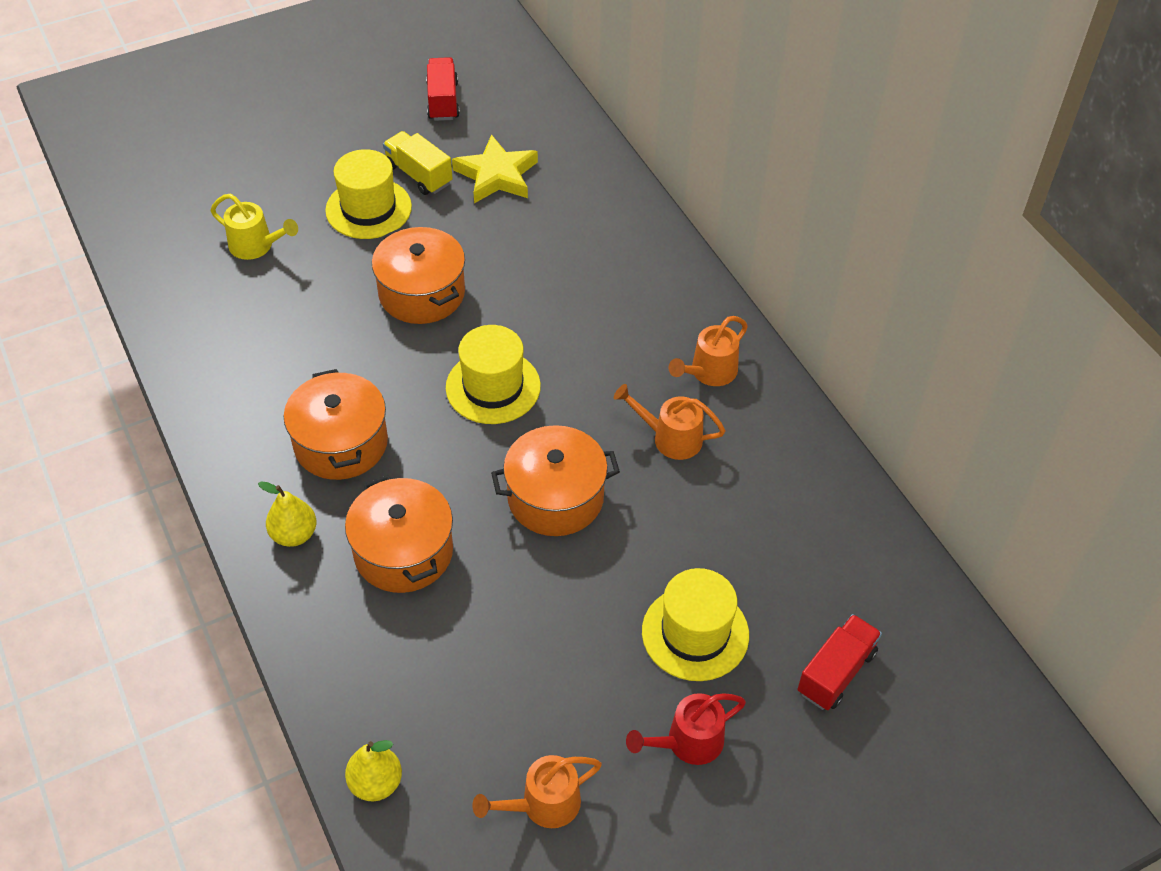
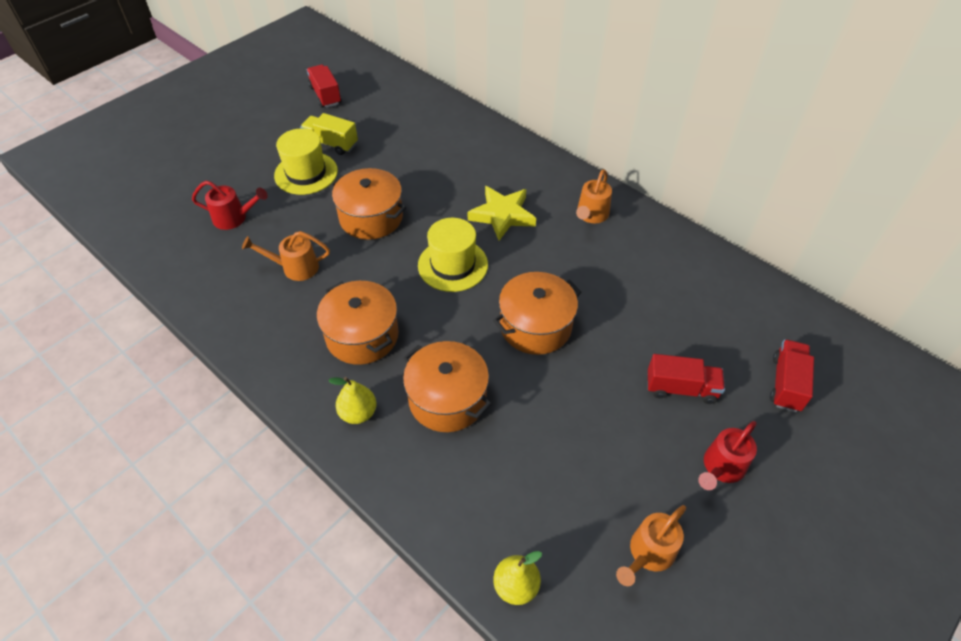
camera: 20 degrees left, 0 degrees up
(257, 246) = (235, 218): yellow watering can -> red watering can
(496, 175) = (385, 131): yellow star -> yellow star (502, 215)
(670, 438) = (589, 263): orange watering can -> orange watering can (294, 268)
(695, 633) = (681, 388): yellow hat -> red truck

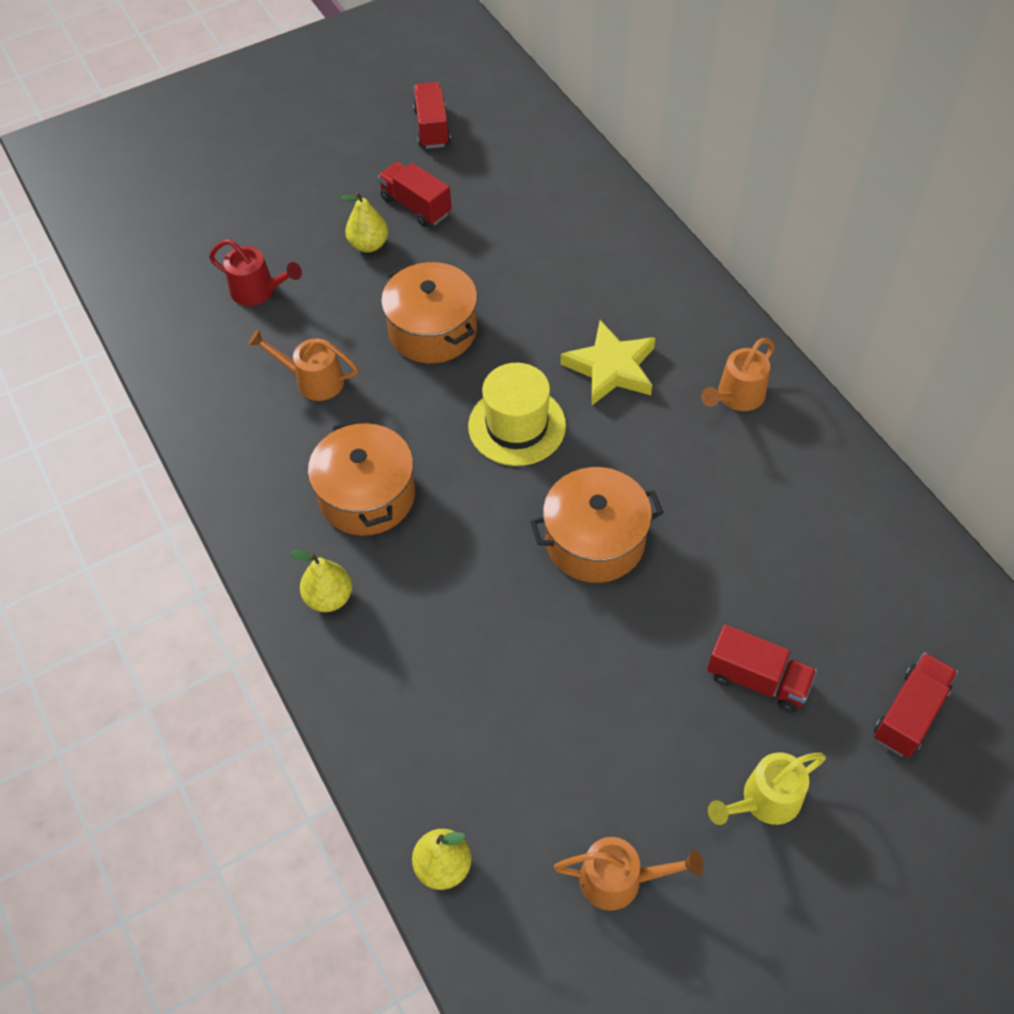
camera: 20 degrees right, 5 degrees up
(306, 173) = (369, 245): yellow hat -> yellow pear
(331, 144) = (416, 206): yellow truck -> red truck
(447, 399) = (444, 609): orange pot -> none
(648, 554) = (620, 879): orange watering can -> orange watering can turned 150 degrees counterclockwise
(721, 468) = (764, 801): red watering can -> yellow watering can

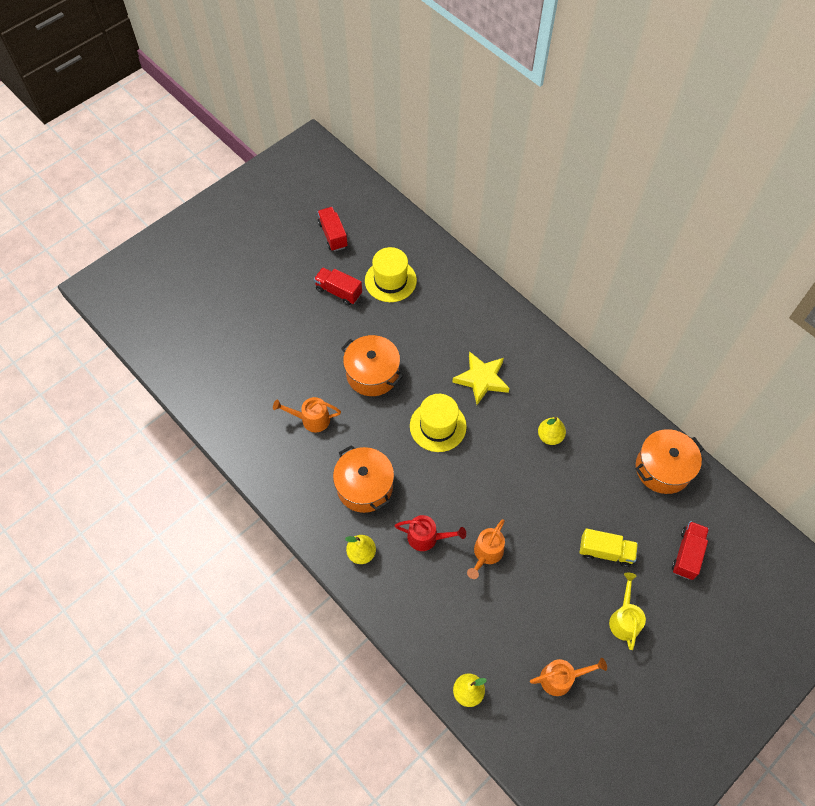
camera: 15 degrees left, 5 degrees up
(259, 291) = (260, 366): red watering can -> red watering can (427, 537)
(369, 245) = (318, 323): yellow pear -> yellow pear (550, 436)
(503, 203) = (390, 280): none -> yellow hat
(595, 541) = (499, 488): orange pot -> orange pot (663, 468)
(736, 397) = (556, 385): orange watering can -> orange watering can (486, 554)
(757, 679) = (605, 552): red truck -> yellow truck
(764, 801) = (624, 619): yellow watering can -> yellow watering can turned 135 degrees clockwise

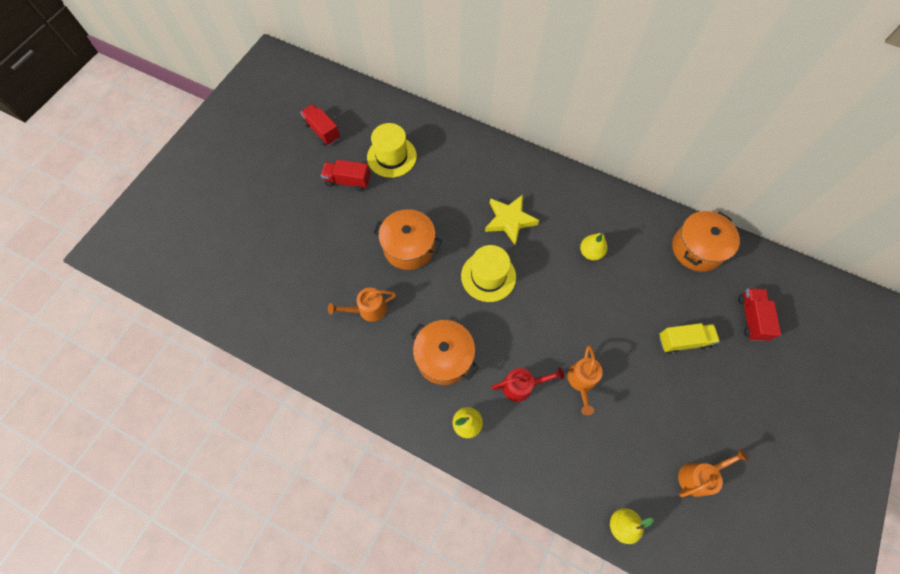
camera: 20 degrees left, 5 degrees up
(624, 619) = (726, 397): yellow watering can -> none

